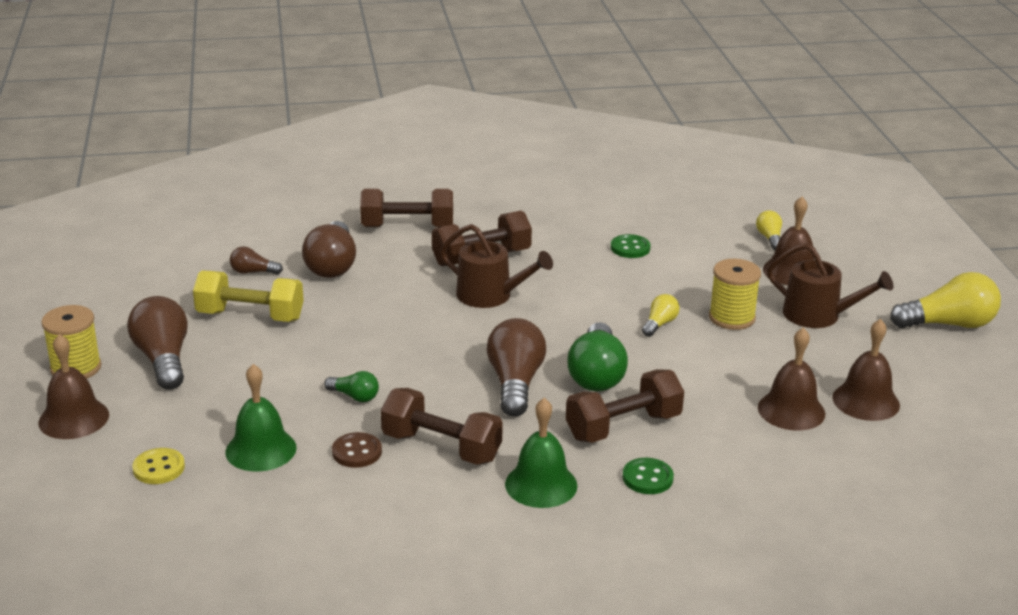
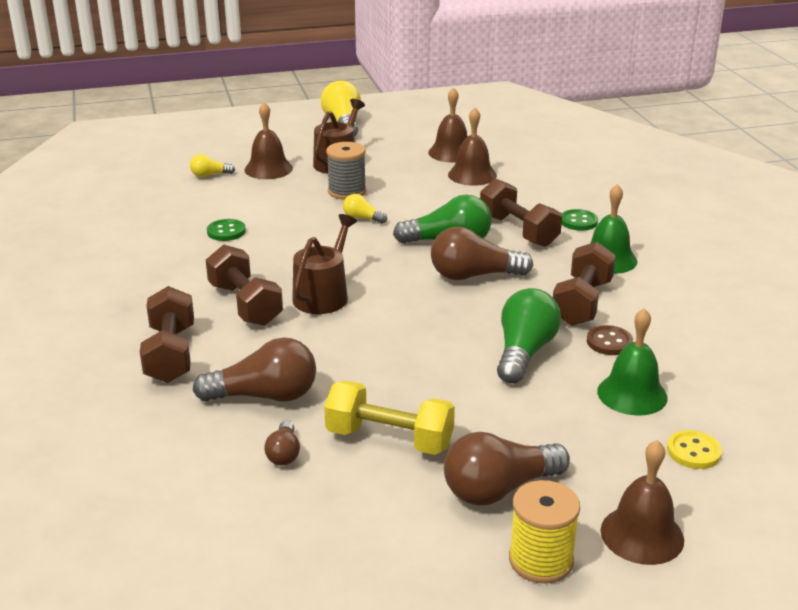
camera: 95 degrees left, 0 degrees up
(250, 316) = (389, 439): yellow dumbbell -> yellow dumbbell turned 75 degrees counterclockwise
(354, 396) = (524, 352): green light bulb -> green light bulb, size x1.96
(731, 318) = (347, 191): yellow spool -> grey spool

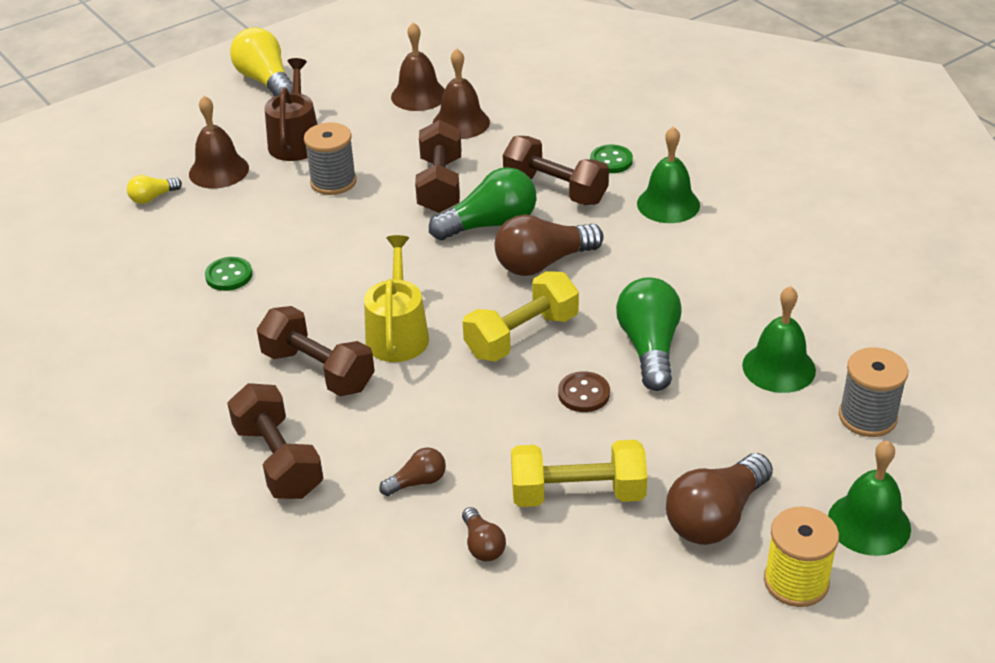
camera: 20 degrees left, 10 degrees up
(265, 396) = (417, 482): brown light bulb -> brown light bulb, size x0.51
(323, 295) = (397, 333): brown watering can -> yellow watering can
(362, 218) = (375, 216): yellow light bulb -> none
(421, 319) = (522, 336): none -> yellow dumbbell
(582, 303) = (672, 268): brown dumbbell -> brown dumbbell (440, 185)
(609, 342) = (724, 310): brown button -> brown button (583, 394)
(642, 534) = (869, 523): brown bell -> green bell
(693, 451) = (867, 417): yellow button -> grey spool

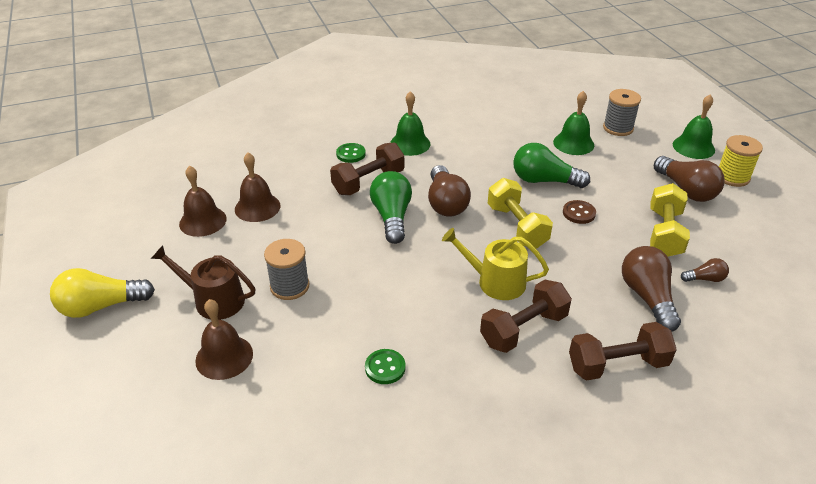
camera: 75 degrees left, 0 degrees up
(153, 197) = (236, 411): yellow light bulb -> none
(417, 482) = (647, 297): brown light bulb -> brown light bulb, size x1.96
(440, 185) = (331, 231): brown dumbbell -> none

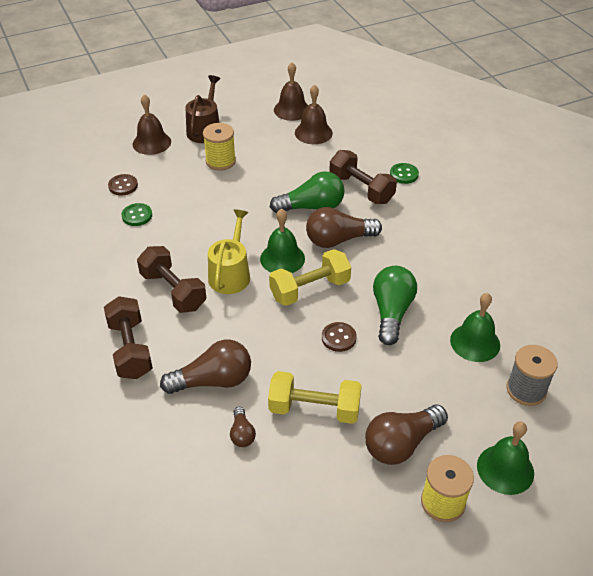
camera: 85 degrees right, 5 degrees up
(101, 306) = (198, 86): yellow light bulb -> none
(289, 286) = (220, 161): grey spool -> yellow spool
(317, 386) = (123, 186): none -> brown button
(410, 144) = (433, 211): green bell -> green bell (282, 258)

